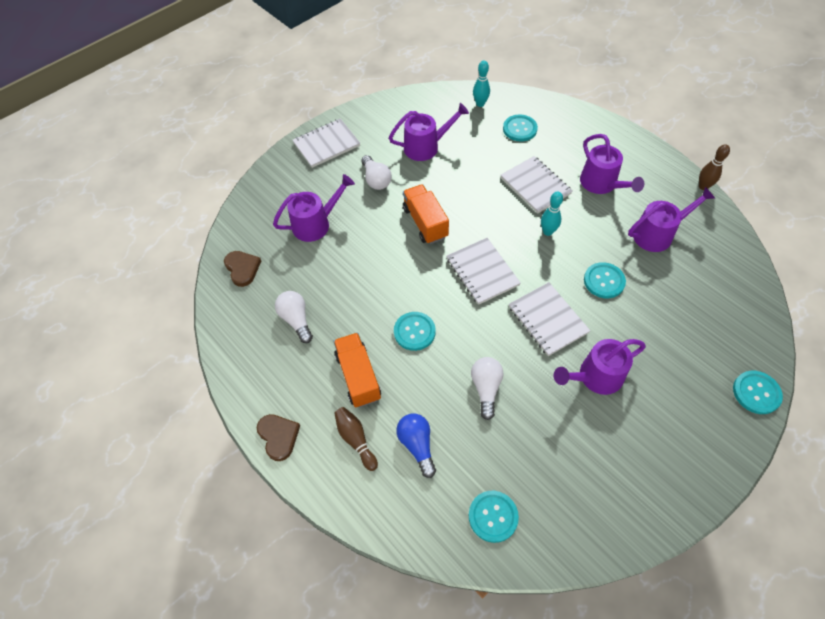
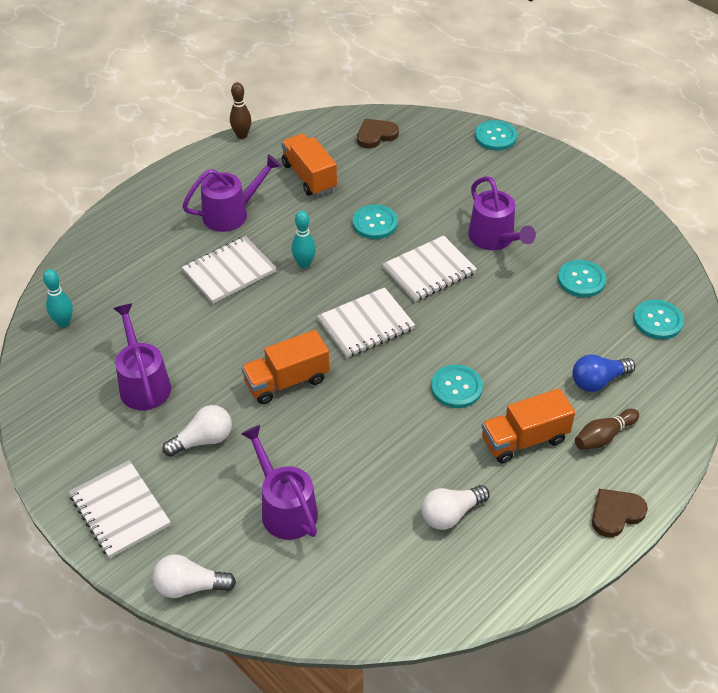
camera: 95 degrees left, 10 degrees down
(242, 269) = (368, 595): brown heart -> brown heart (376, 135)
(486, 388) = (521, 324): white light bulb -> white light bulb (190, 586)
(520, 129) = (123, 282): turquoise button -> turquoise button (581, 280)
(658, 234) = (309, 176): purple watering can -> orange truck

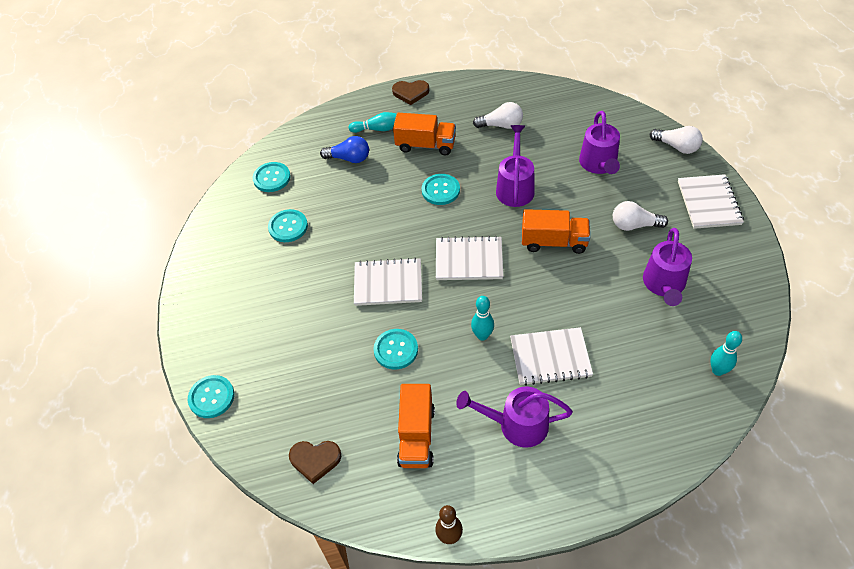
camera: 145 degrees left, 5 degrees up
(495, 239) = (315, 288): purple watering can -> purple watering can (515, 187)
(603, 436) = (378, 129): brown bowling pin -> turquoise bowling pin

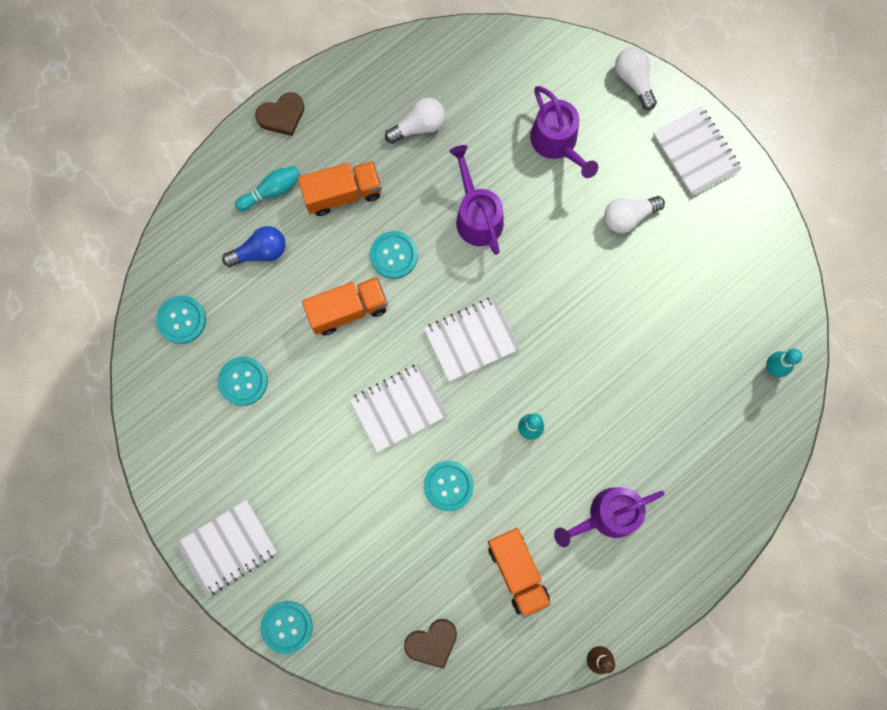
camera: 30 degrees left, 25 degrees up
(550, 357) = (608, 425): white notebook -> white notebook (227, 547)
(554, 242) = (552, 276): orange truck -> orange truck (347, 310)
(664, 285) = (687, 285): purple watering can -> none
(676, 147) = (634, 81): white light bulb -> white light bulb turned 120 degrees counterclockwise

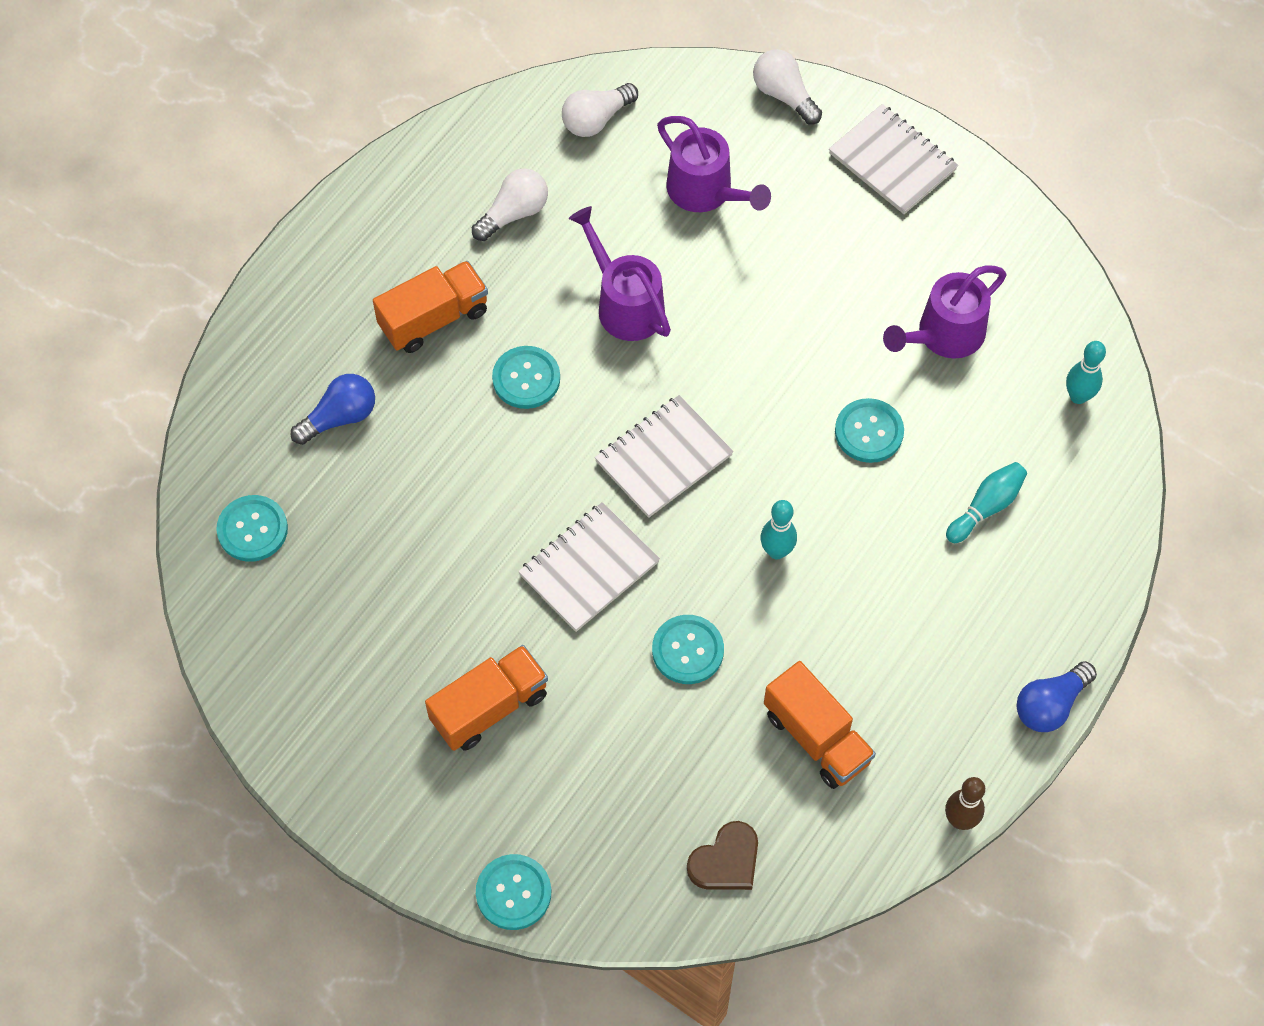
camera: 15 degrees left, 15 degrees down
(227, 547) = (399, 809): white notebook -> none
(243, 381) = (361, 587): turquoise button -> turquoise button (869, 432)
(271, 191) = (334, 338): turquoise bowling pin -> turquoise bowling pin (986, 507)
(282, 115) = (322, 242): brown heart -> none
(347, 310) = (482, 462): orange truck -> orange truck (489, 708)
(607, 516) = (916, 634): purple watering can -> purple watering can (943, 335)
(628, 217) = (828, 258): white light bulb -> white light bulb (596, 119)
(683, 591) = (1050, 705): none -> blue light bulb

